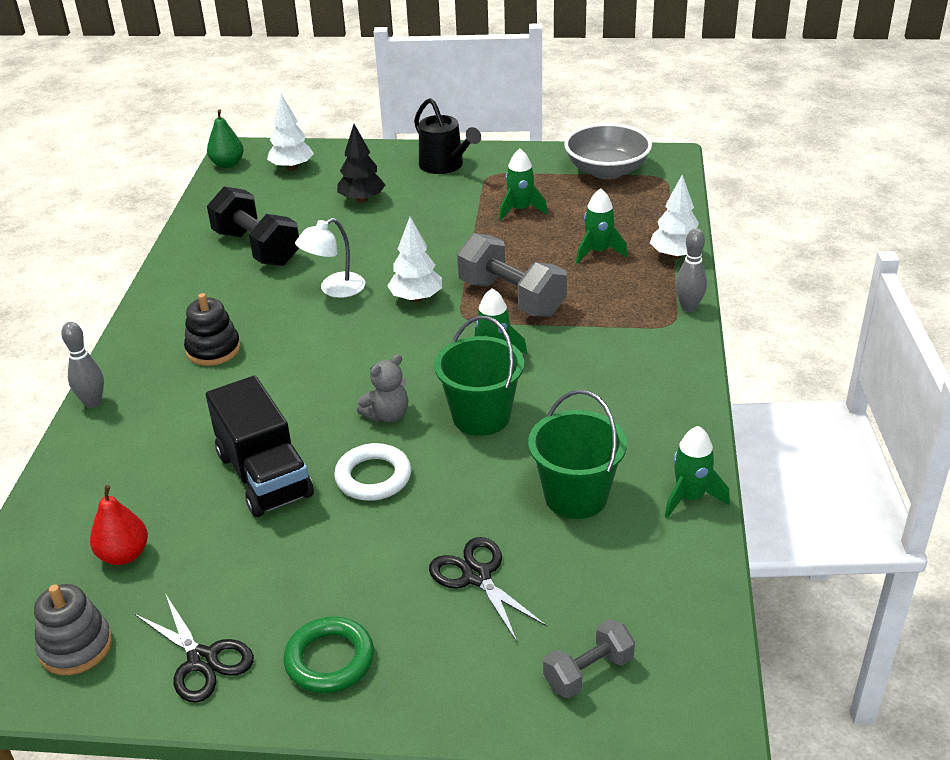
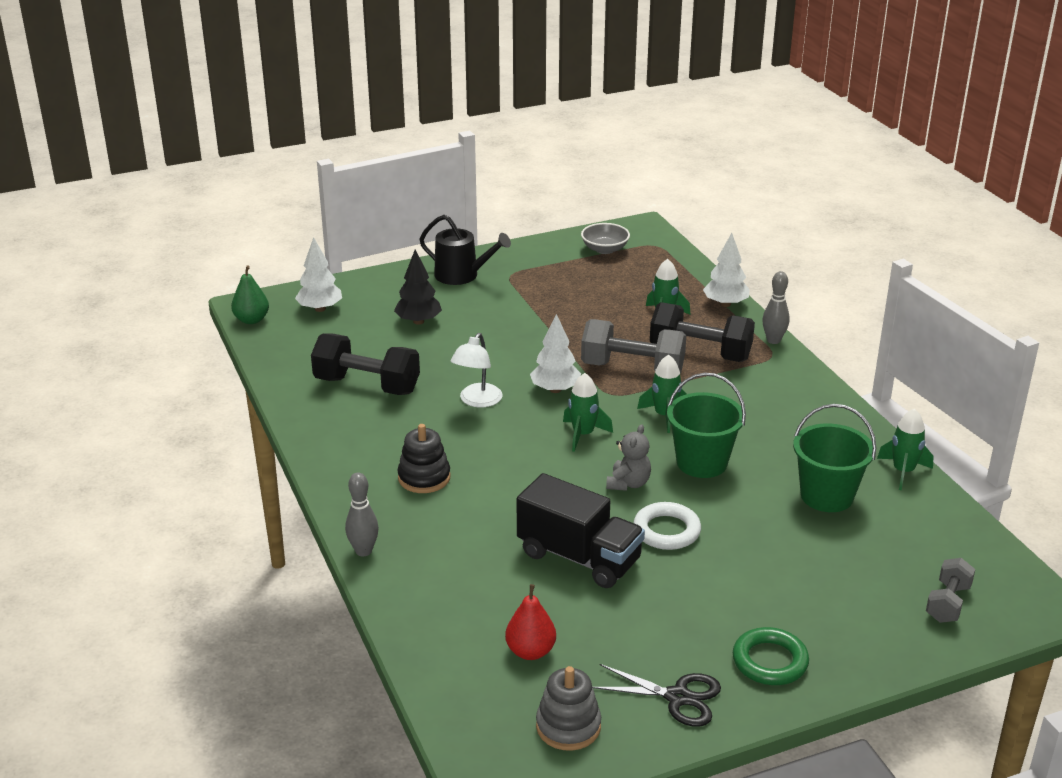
camera: 30 degrees left, 5 degrees down
(477, 576) = (814, 571): black scissors -> none
(520, 210) = (566, 297): green rocket -> green rocket (583, 434)
(596, 300) = (700, 353): none -> black dumbbell
(607, 170) = (605, 249): grey bowl -> grey bowl, size x0.62

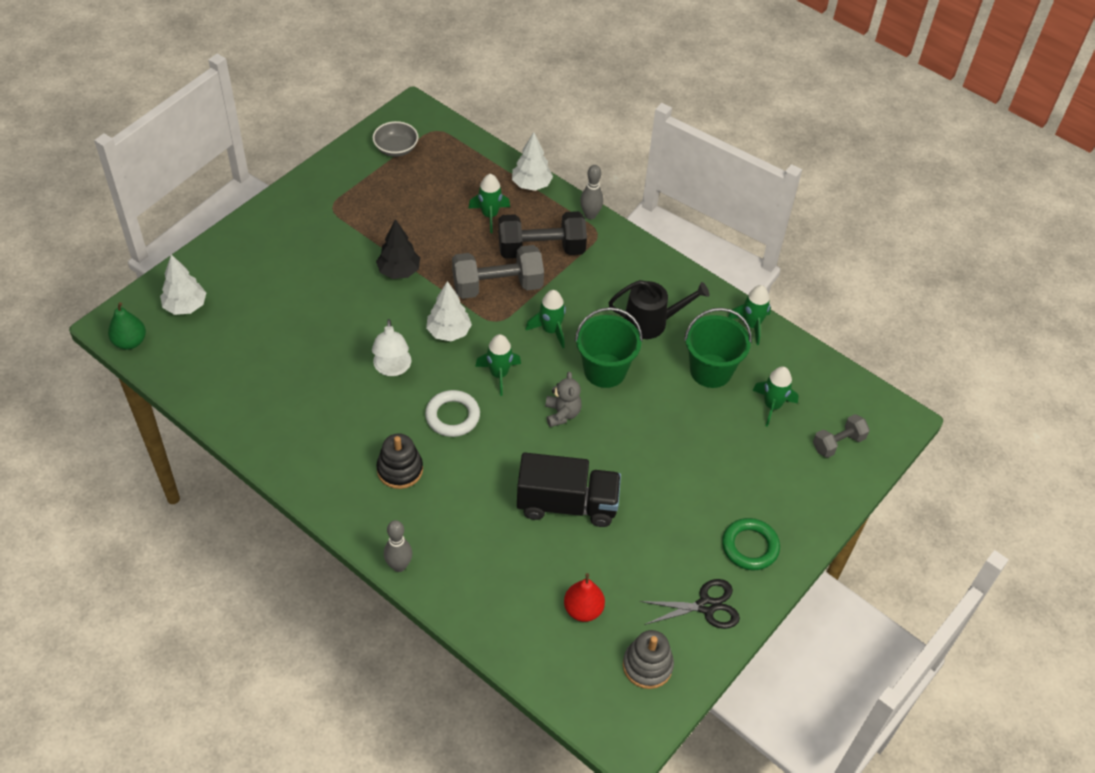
camera: 30 degrees left, 20 degrees up
(367, 385) = (287, 384): black dumbbell -> none
(418, 321) = (285, 292): black tree -> black tree (399, 271)
(461, 275) = (289, 222): black watering can -> black watering can (651, 322)
(666, 531) = (616, 451): white ring -> white ring (452, 416)
(883, 546) = (772, 406): none -> green rocket
(947, 603) = (838, 443): grey dumbbell -> grey dumbbell turned 60 degrees clockwise

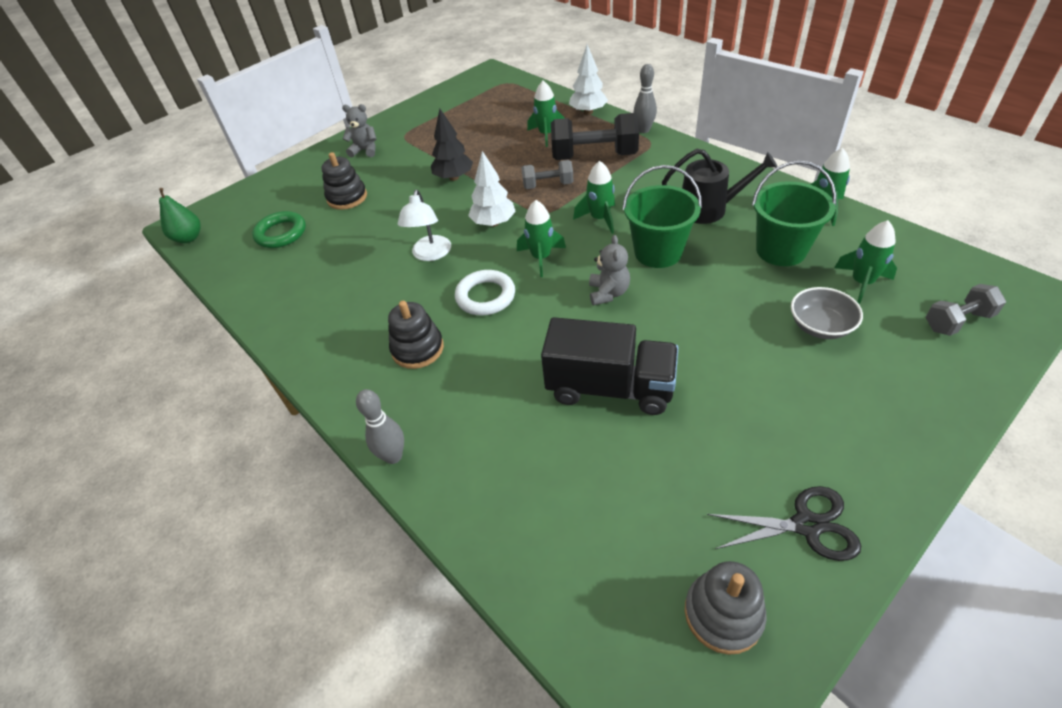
camera: 15 degrees right, 5 degrees down
(185, 306) = (250, 210): white tree -> none
(289, 294) = (347, 198): none -> black stacking toy
(292, 227) = (365, 150): none -> grey teddy bear
(396, 148) = (469, 95): grey bowl -> grey bowl (820, 326)
(497, 286) = (548, 185): grey dumbbell -> grey dumbbell, size x0.57
(583, 609) = (626, 523): red pear -> none
(750, 546) = (860, 444): green ring -> green ring (281, 233)

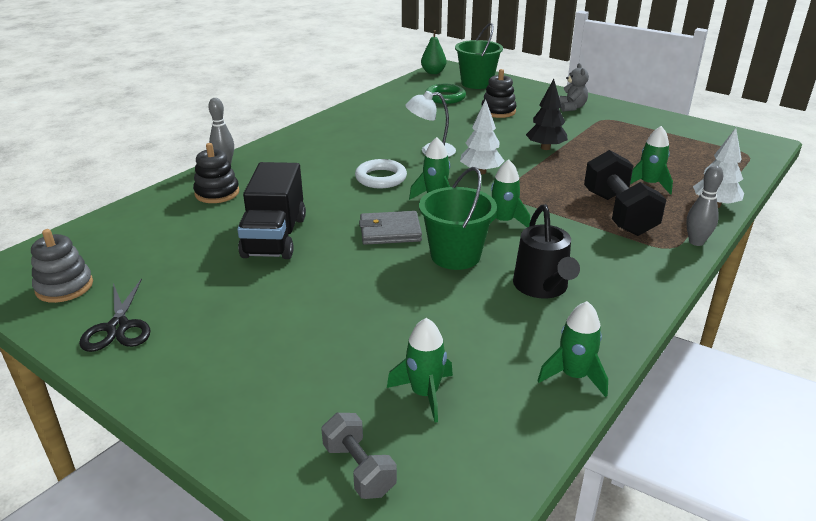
camera: 75 degrees right, 15 degrees down
(417, 349) = (321, 160): black stacking toy -> black stacking toy (217, 193)
(548, 185) = (551, 192): grey dumbbell -> none
(608, 293) = (390, 231): grey teddy bear -> grey wallet
(781, 250) = (476, 335): green bucket -> green bucket (477, 83)
(820, 326) = (348, 354): grey bowl -> none

